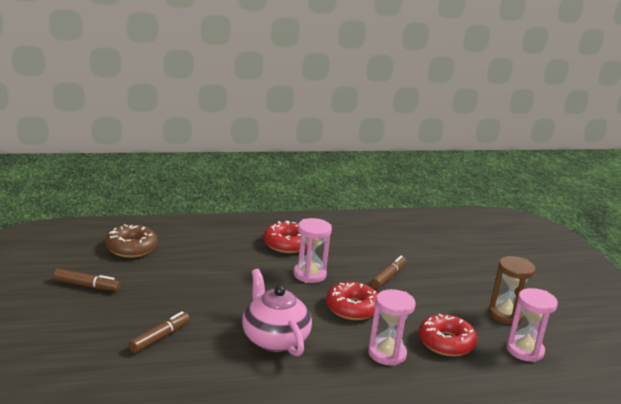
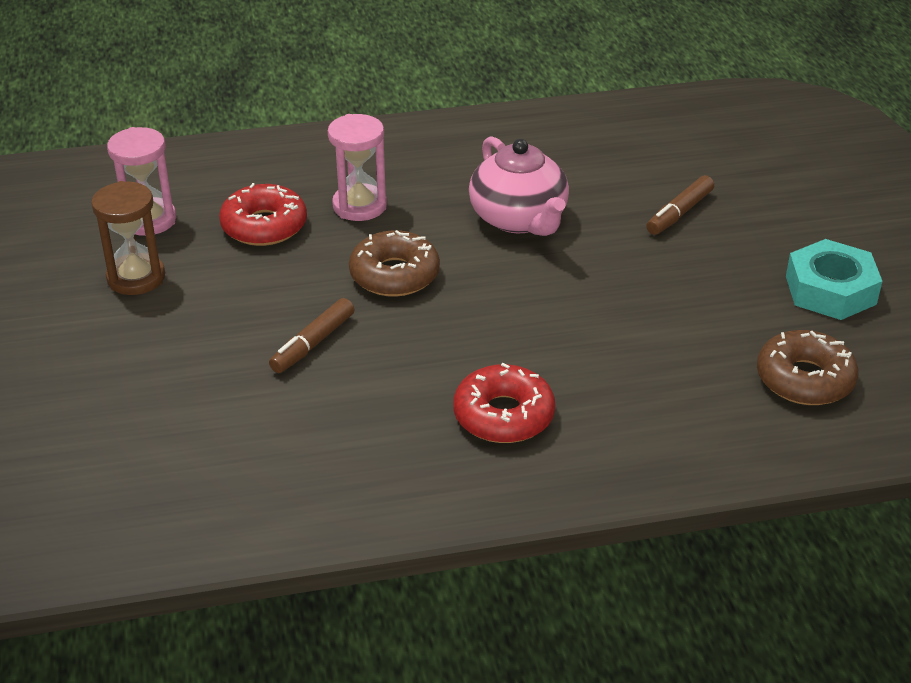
camera: 175 degrees left, 15 degrees up
(87, 285) = (830, 290): brown marker -> turquoise nut
(309, 274) = (460, 339): pink hourglass -> none
(352, 308) = (394, 275): red donut -> brown donut

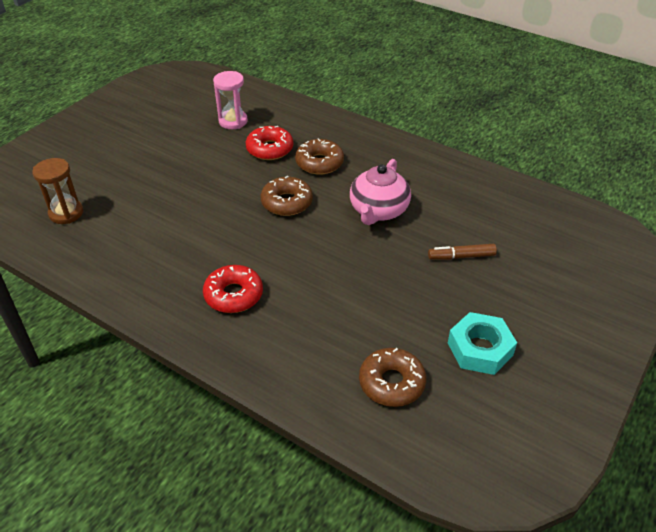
camera: 45 degrees right, 5 degrees up
(136, 278) = (194, 142): brown hourglass -> brown hourglass (66, 213)
(313, 343) = (212, 211): brown marker -> none
(359, 206) = (319, 163): pink hourglass -> brown donut

